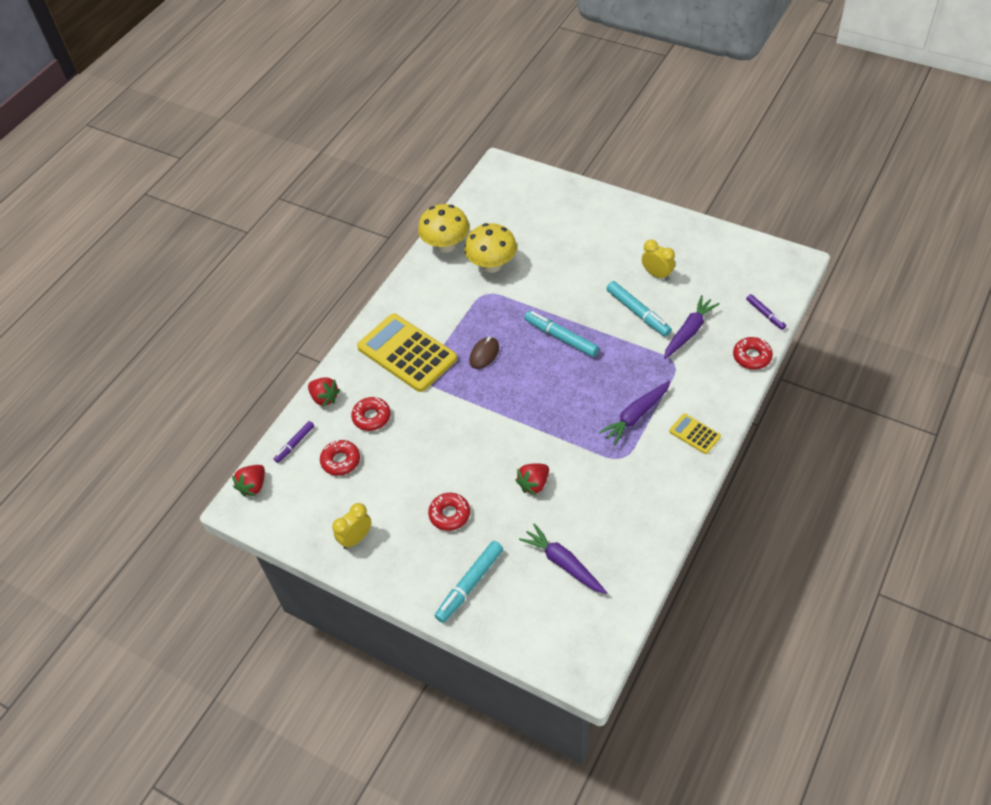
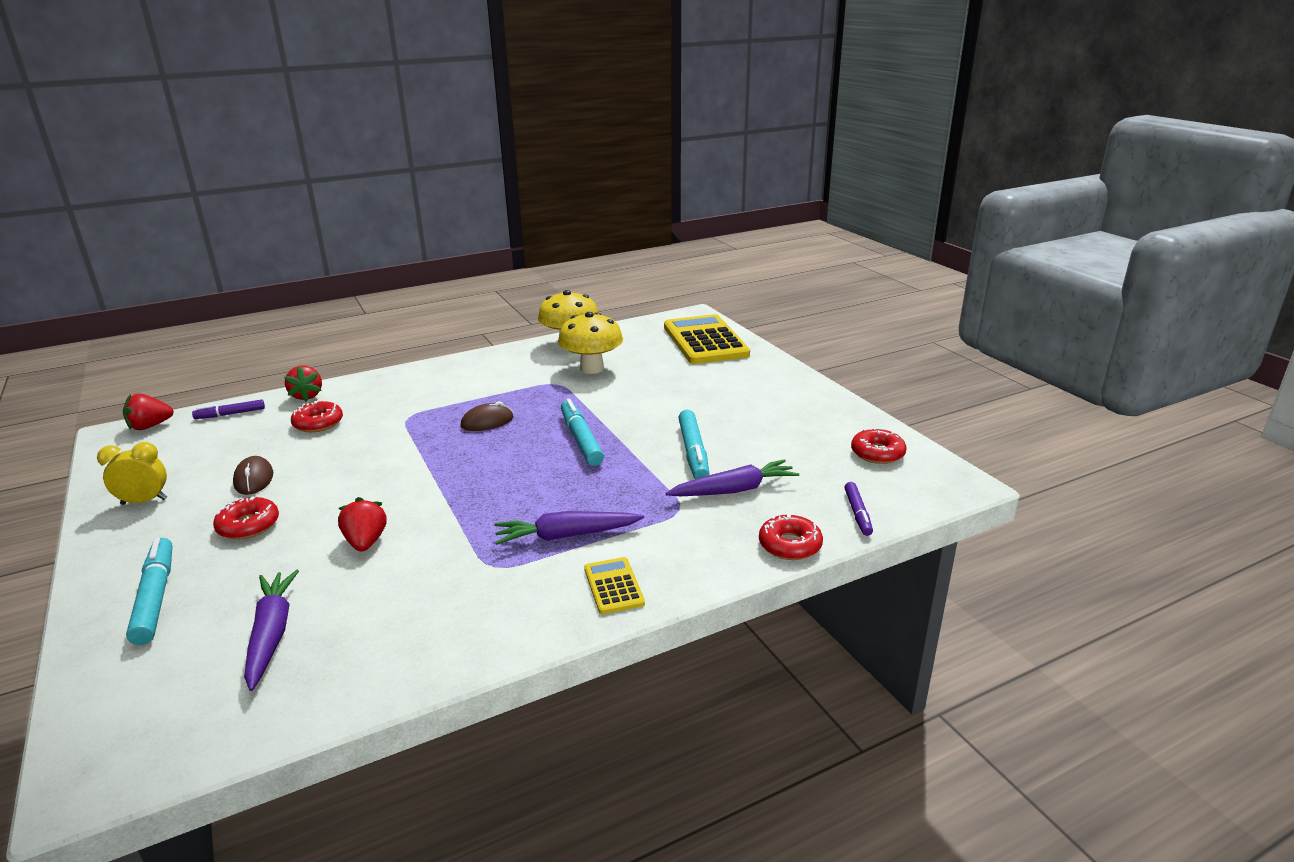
camera: 30 degrees right, 25 degrees down
(341, 461) = (240, 441): red donut -> red donut (877, 453)
(400, 483) = (254, 479): none -> brown mouse
(407, 353) = (421, 395): yellow calculator -> yellow calculator (705, 341)
(469, 584) = (155, 597): turquoise marker -> turquoise marker turned 90 degrees clockwise
(534, 484) = (366, 542): red strawberry -> red strawberry turned 90 degrees clockwise
(657, 274) = (757, 431): yellow clock -> none

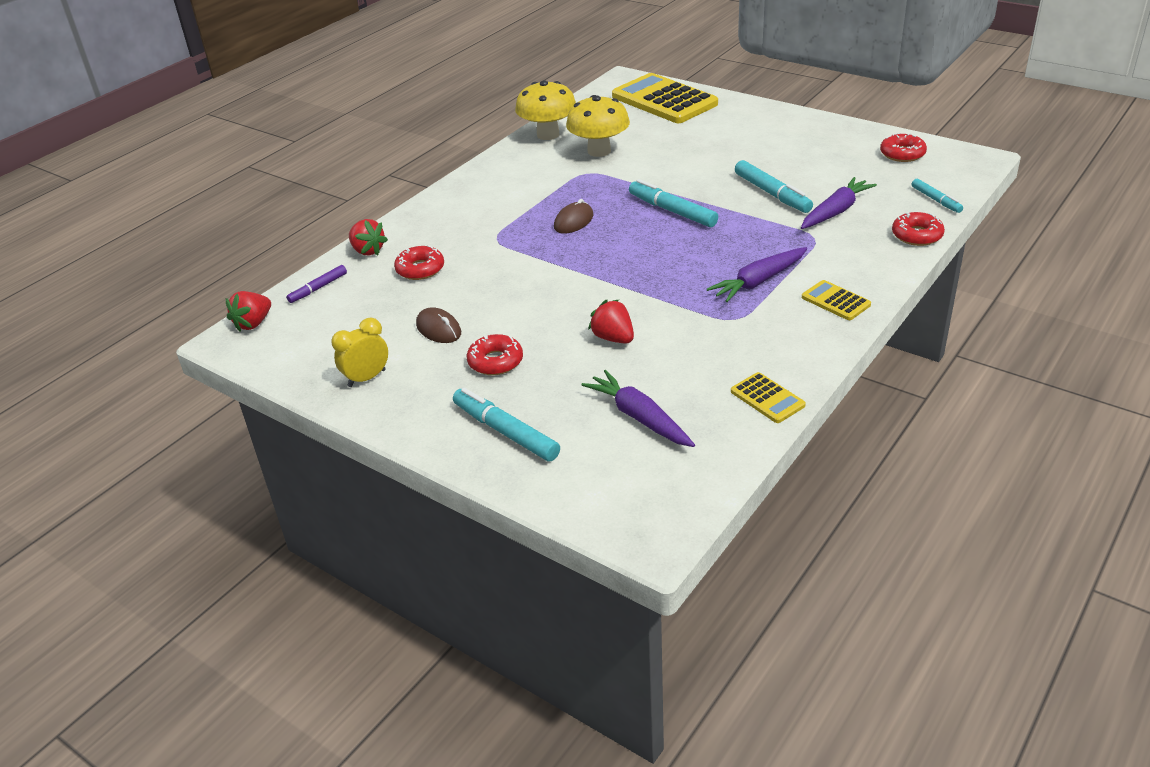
camera: 25 degrees left, 10 degrees up
(406, 668) = (767, 398): none -> yellow calculator
(857, 513) = (936, 200): purple marker -> turquoise marker

